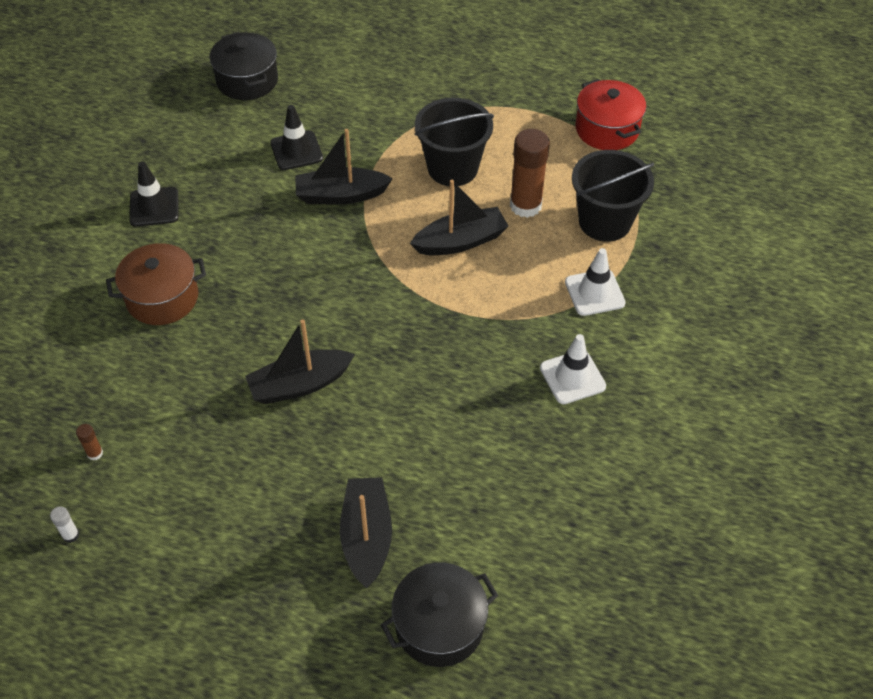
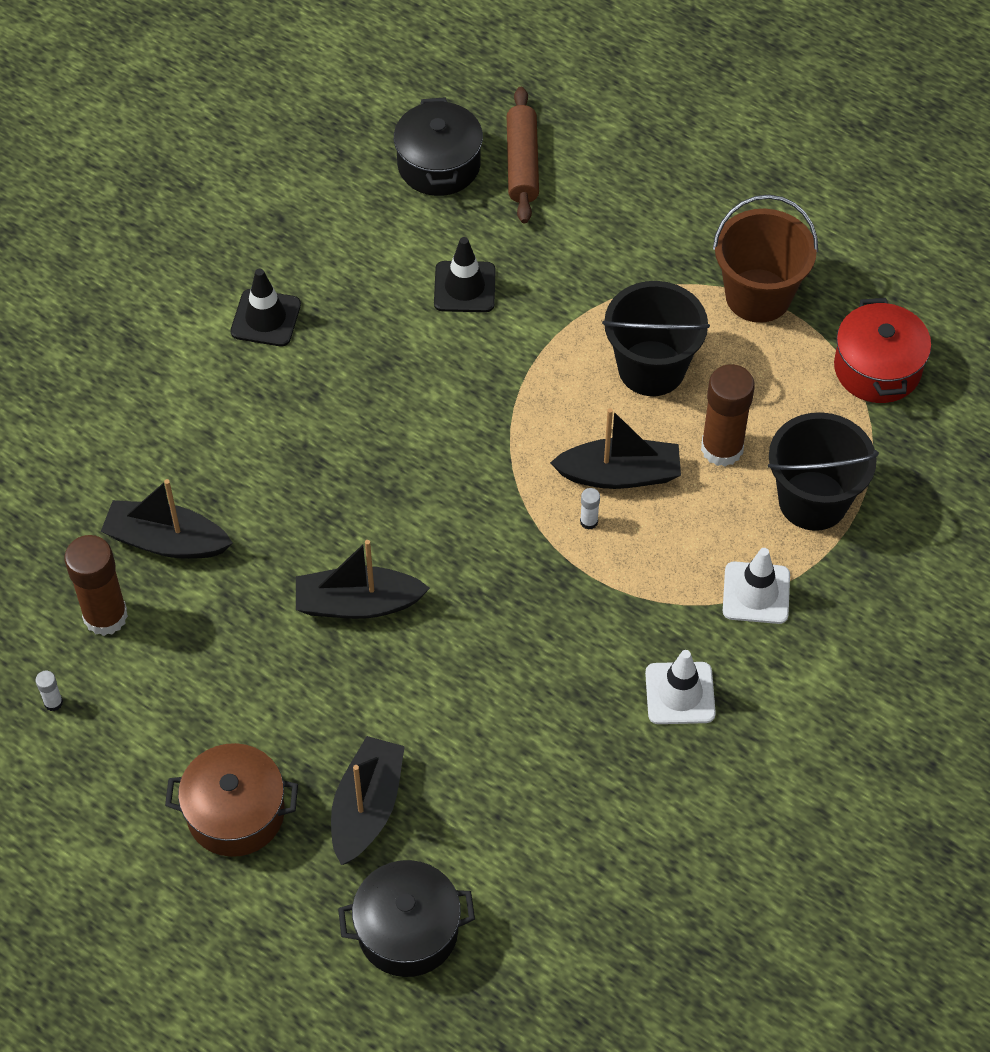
camera: 20 degrees right, 5 degrees up
(95, 453) = (105, 616): brown glue stick -> brown glue stick, size x2.40
(162, 298) = (237, 444): brown pot -> brown pot (235, 813)
(306, 66) = (522, 163): none -> brown rolling pin
(341, 195) = (496, 367): black boat -> black boat (166, 541)
(452, 278) = (589, 521): none -> white glue stick
(505, 106) = (758, 295): none -> brown bucket

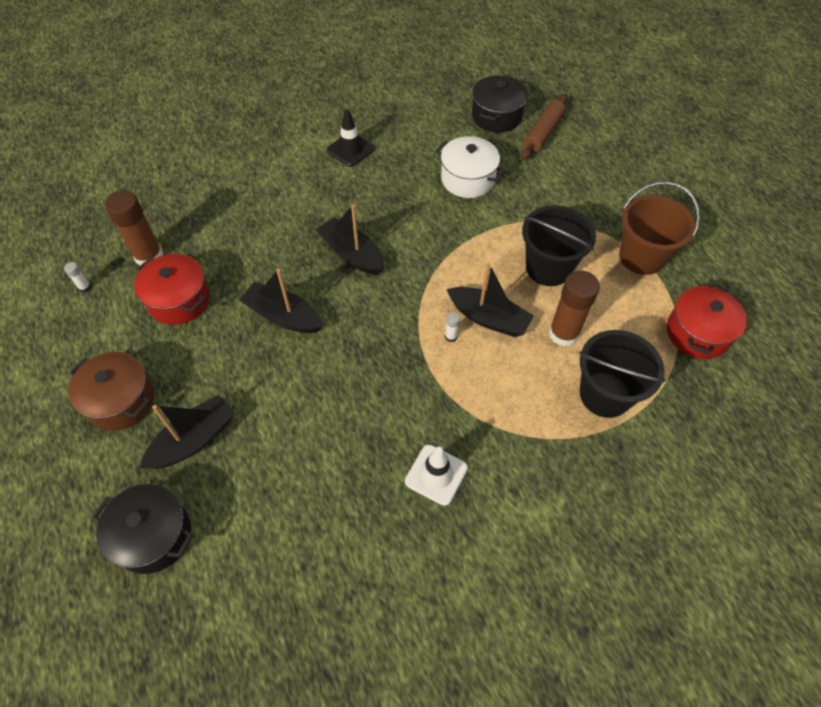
camera: 30 degrees right, 0 degrees up
(166, 541) = (211, 233): black boat -> black boat (351, 254)
(201, 653) = (179, 300): none -> red pot
(464, 287) = (468, 179): black traffic cone -> white pot
(756, 593) = (529, 435): white traffic cone -> none

